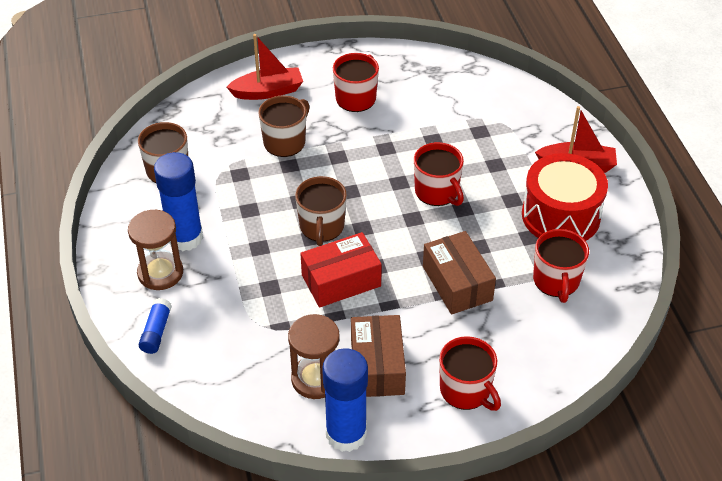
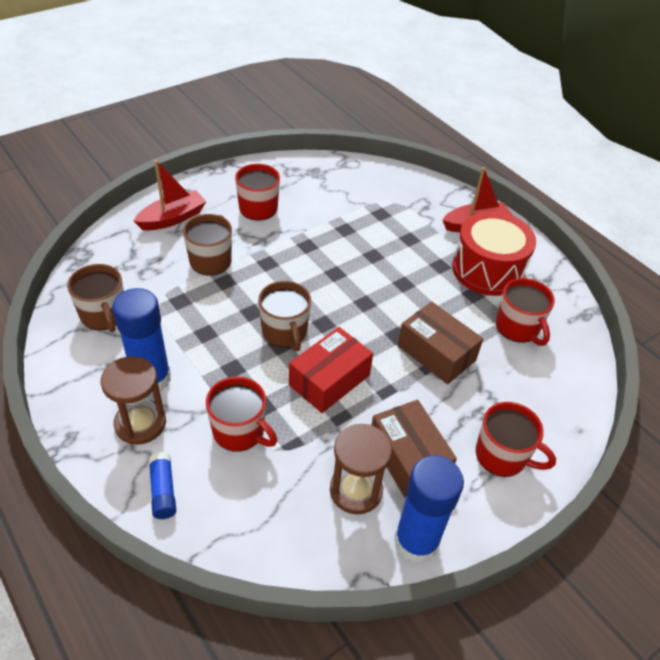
camera: 25 degrees left, 0 degrees up
(437, 192) = (373, 274): red mug -> red mug (239, 431)

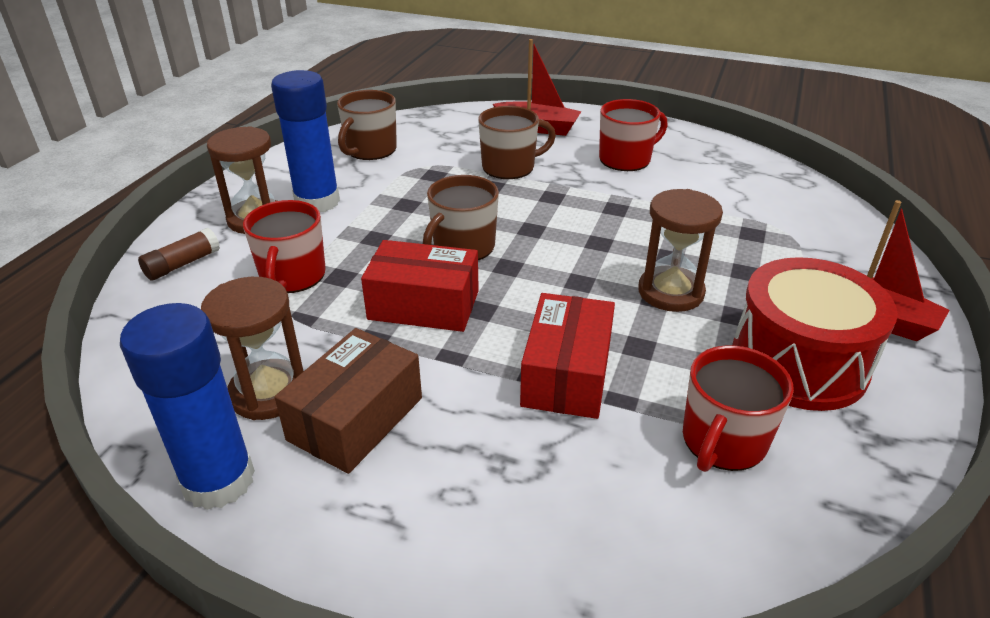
camera: 60 degrees right, 10 degrees down
(163, 491) = (182, 264): blue glue stick -> brown glue stick
(403, 275) = (670, 292): none -> brown hourglass
(436, 353) = (566, 374): brown box -> red box
(502, 456) = (438, 520): red mug -> none

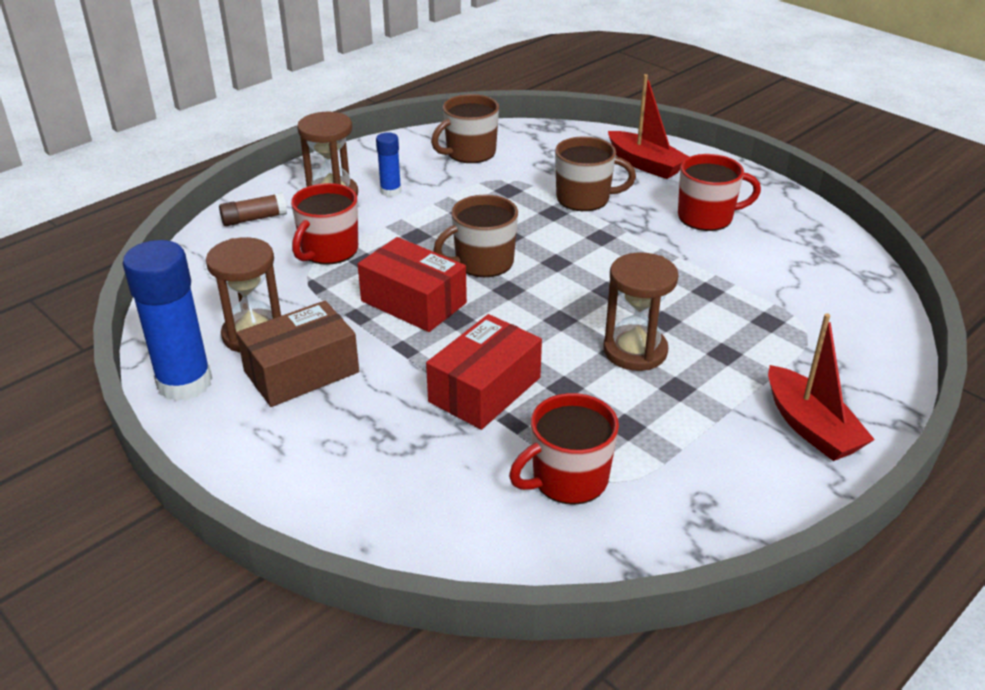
camera: 25 degrees right, 0 degrees up
(317, 202) = (390, 191): blue glue stick -> blue glue stick, size x0.51
(798, 363) = (696, 443): red drum -> none

